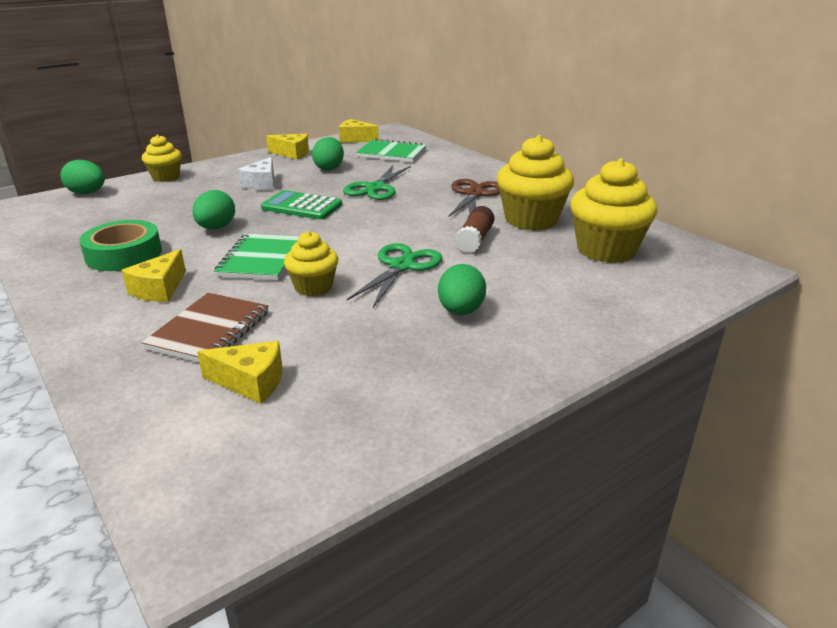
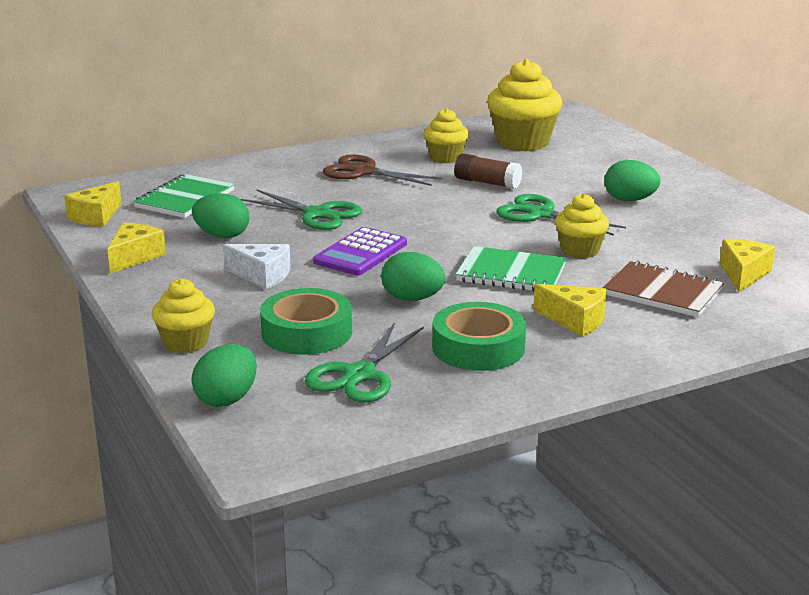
camera: 80 degrees left, 5 degrees down
(100, 221) = (359, 375): none -> green scissors
(169, 203) = (306, 332): none -> green tape
(302, 206) = (360, 253): green calculator -> purple calculator
(531, 220) = (445, 158): yellow cupcake -> yellow cupcake, size x0.59

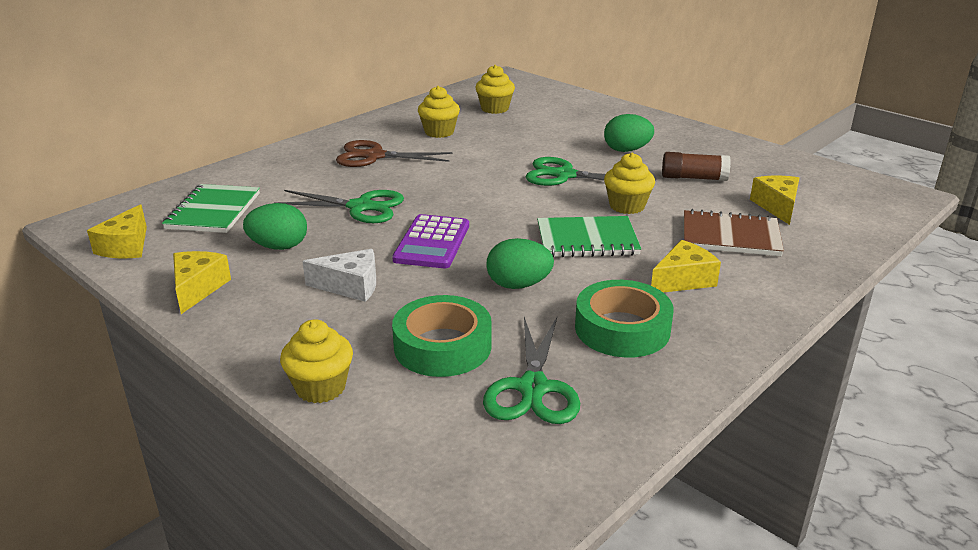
camera: 20 degrees left, 5 degrees up
(227, 399) = (414, 454): green egg -> none
(487, 183) = (494, 151): brown glue stick -> brown glue stick (693, 178)
(522, 142) = (495, 109): yellow cupcake -> yellow cupcake, size x0.59
(575, 320) = (683, 280): yellow cheese -> yellow cheese turned 45 degrees counterclockwise

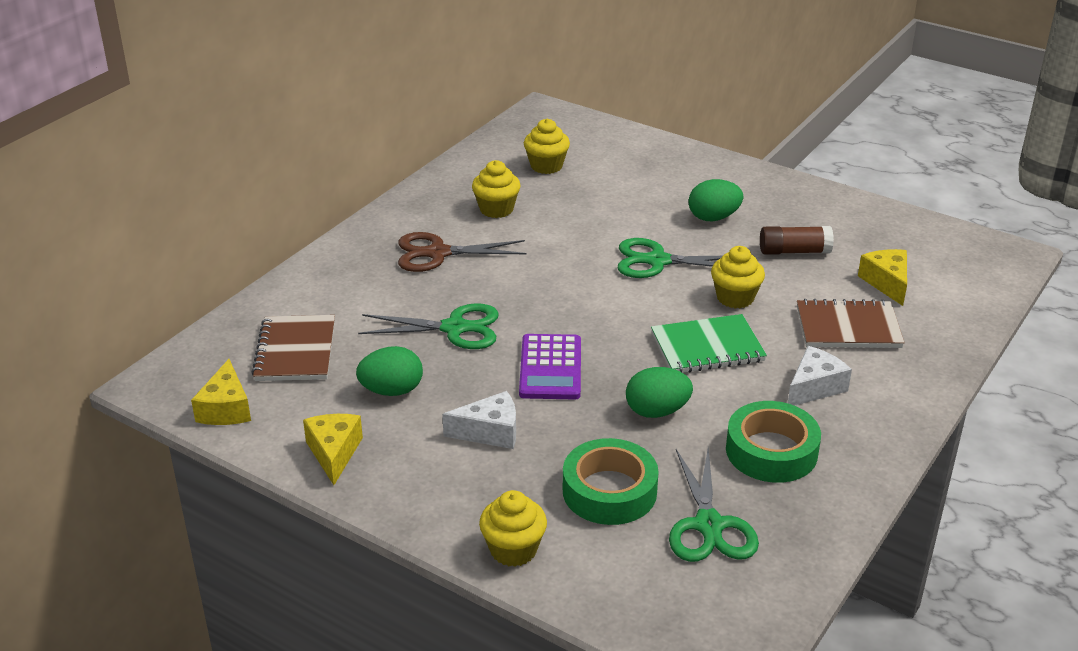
camera: 10 degrees left, 5 degrees up
(213, 211) = (295, 351): green notebook -> brown notebook
(683, 280) = (814, 387): yellow cheese -> white cheese

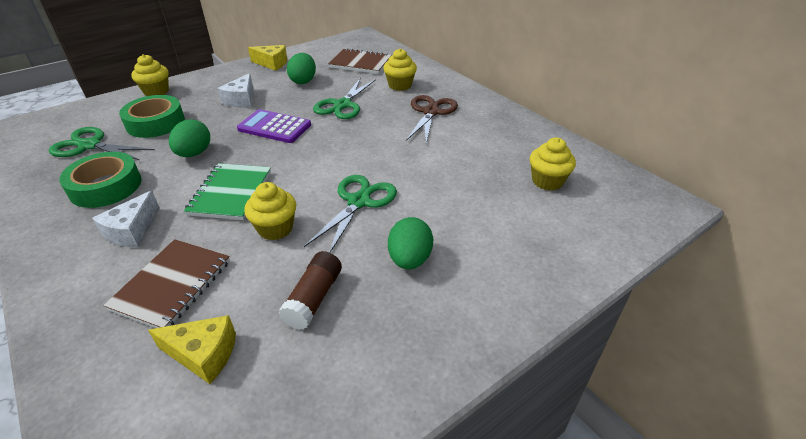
camera: 110 degrees right, 5 degrees up
(226, 408) = (329, 46): yellow cheese -> none
(496, 209) = (480, 143): yellow cupcake -> yellow cupcake (400, 85)
(814, 387) = (132, 231): white cheese -> white cheese turned 45 degrees clockwise

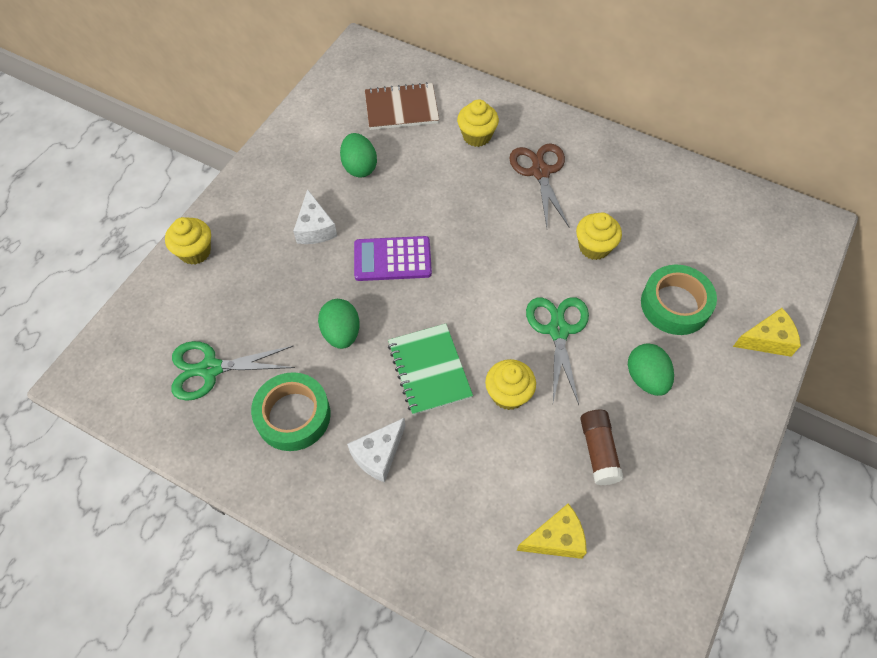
camera: 25 degrees left, 20 degrees up
(132, 231) = (378, 455): white cheese -> white cheese turned 45 degrees clockwise
(155, 123) = (250, 304): green tape -> green tape (675, 304)
(172, 285) = (472, 492): brown notebook -> none
(272, 63) = (293, 146): yellow cheese -> yellow cheese (767, 340)
(342, 105) = (438, 194): green scissors -> none
(547, 181) = (705, 235): yellow cupcake -> yellow cupcake (594, 247)

